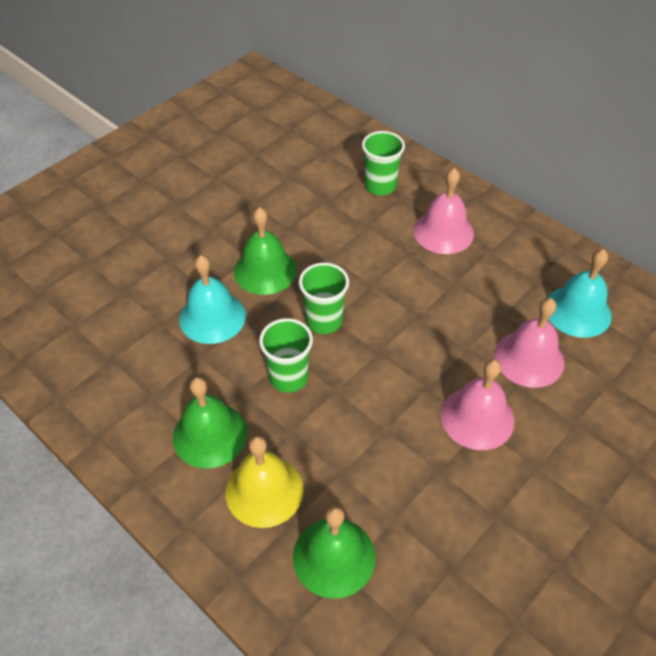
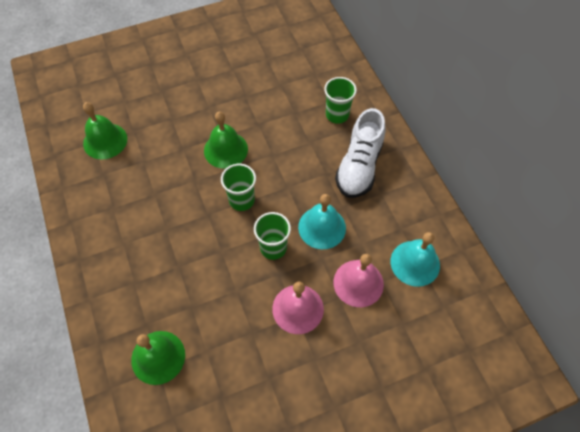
camera: 25 degrees right, 10 degrees up
(210, 434) = (132, 248): green bell -> green bell (105, 141)
(212, 317) = (175, 170): turquoise bell -> turquoise bell (322, 227)
(264, 490) = (142, 297): yellow bell -> none
(288, 377) = (198, 230): green cup -> green cup (273, 248)
(443, 232) = (359, 166): pink bell -> white shoe

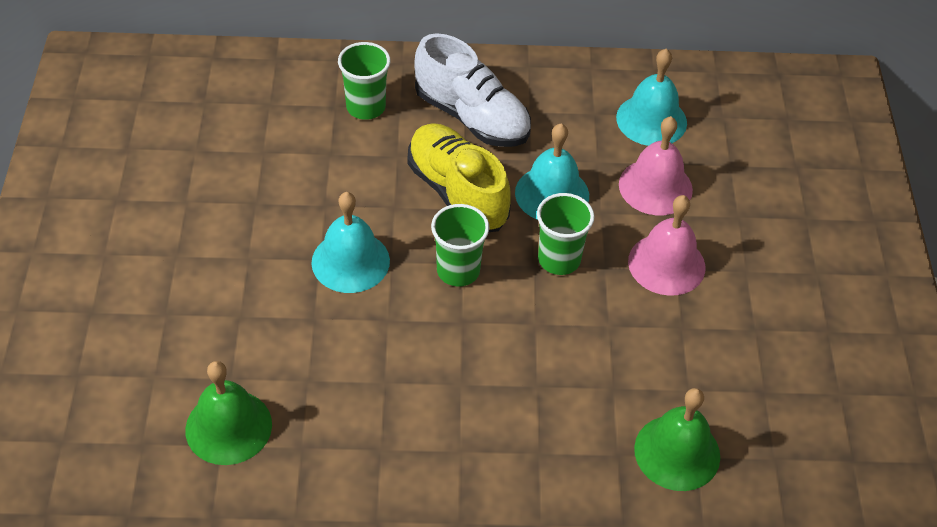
camera: 70 degrees left, 10 degrees down
(225, 149) = (350, 261): green bell -> turquoise bell
(298, 180) = (457, 192): none -> yellow shoe

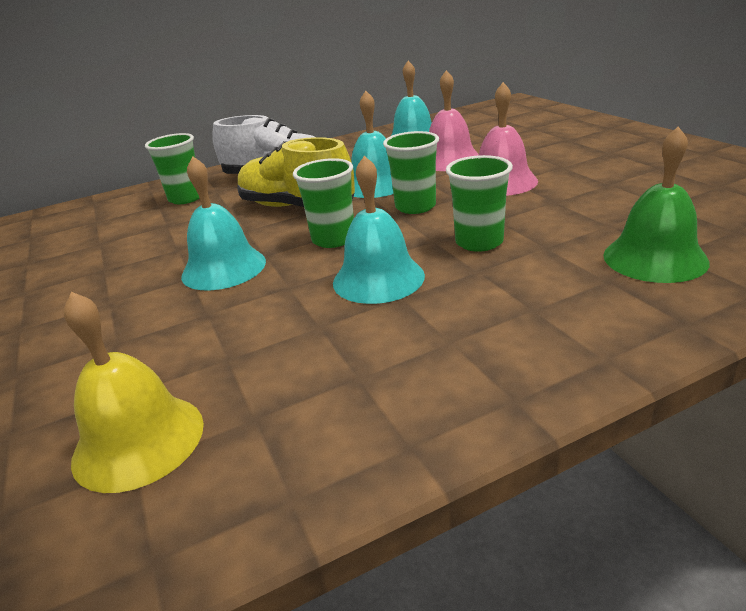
camera: 20 degrees left, 20 degrees down
(228, 427) = (138, 441): green bell -> yellow bell
(459, 350) = (378, 278): none -> turquoise bell
(568, 349) = (479, 242): none -> green cup

